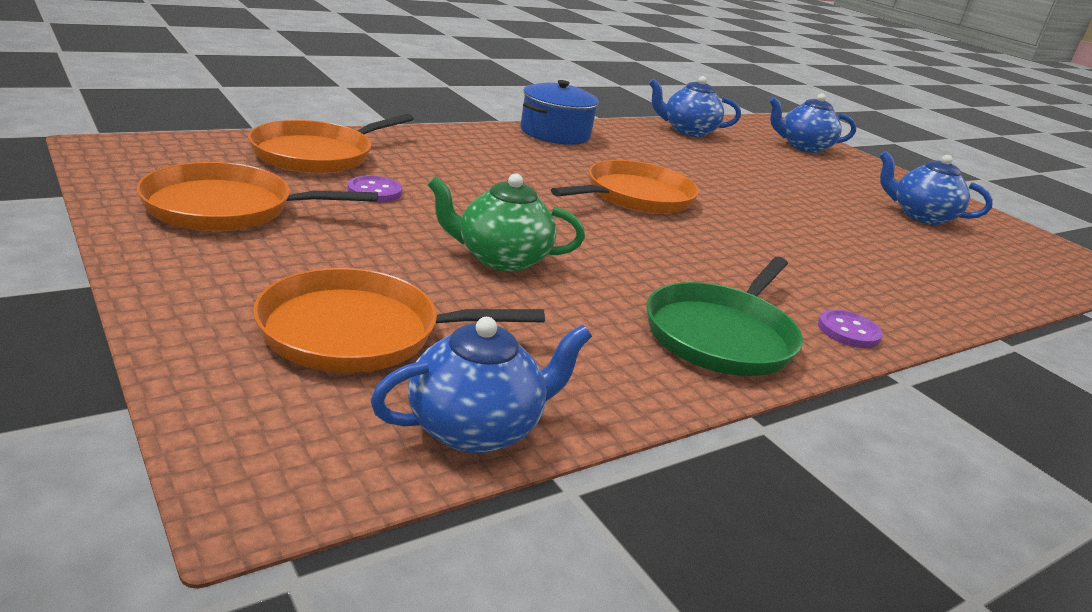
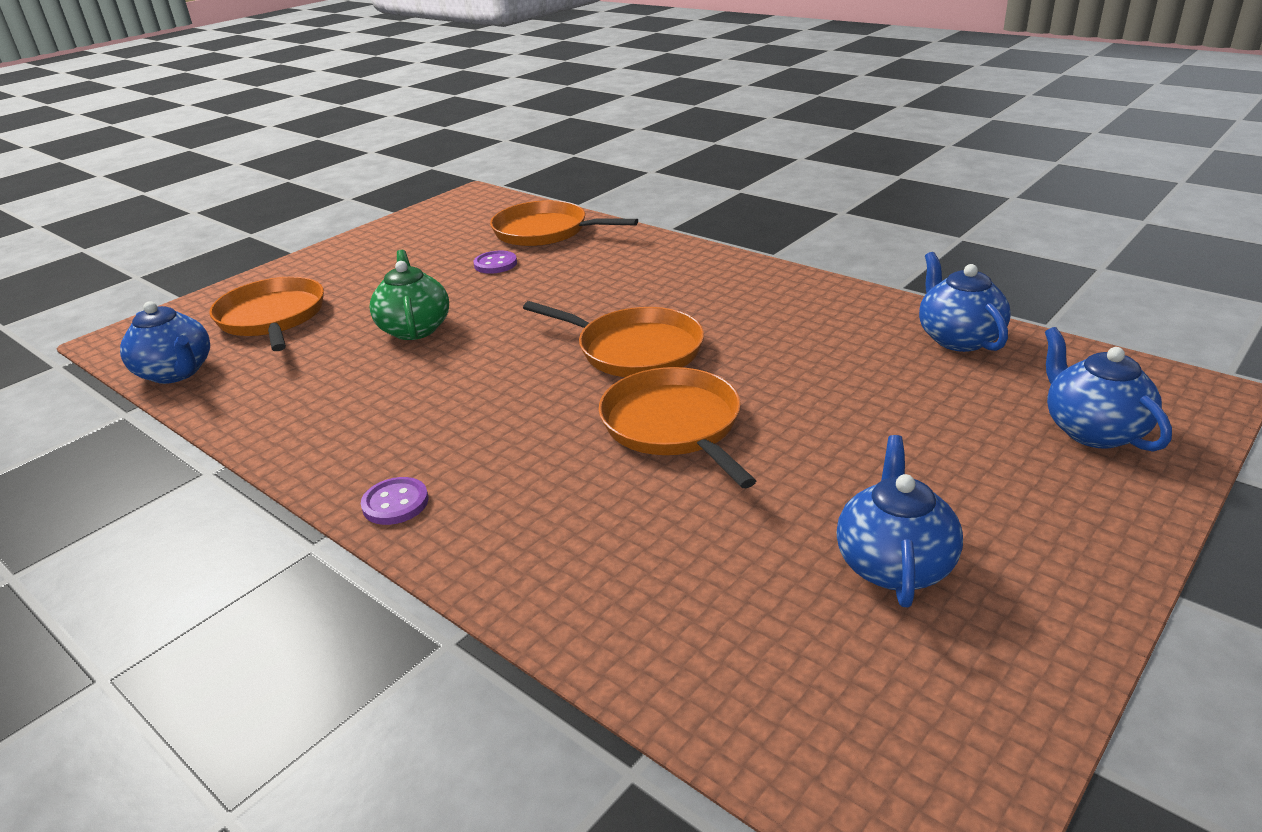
camera: 80 degrees right, 5 degrees up
(226, 208) = (415, 242): orange pan -> orange pan (674, 425)
(555, 133) = (772, 280): blue pot -> none
(722, 335) = (342, 435): green pan -> none

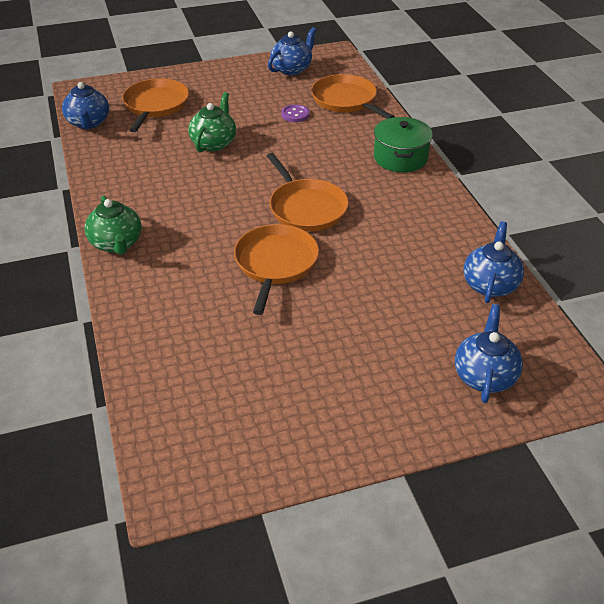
camera: 30 degrees right, 10 degrees up
(395, 503) = (116, 244): purple button -> green teapot
(685, 261) = (400, 158): none -> green pot
(894, 564) = (290, 387): blue teapot -> blue teapot (292, 69)

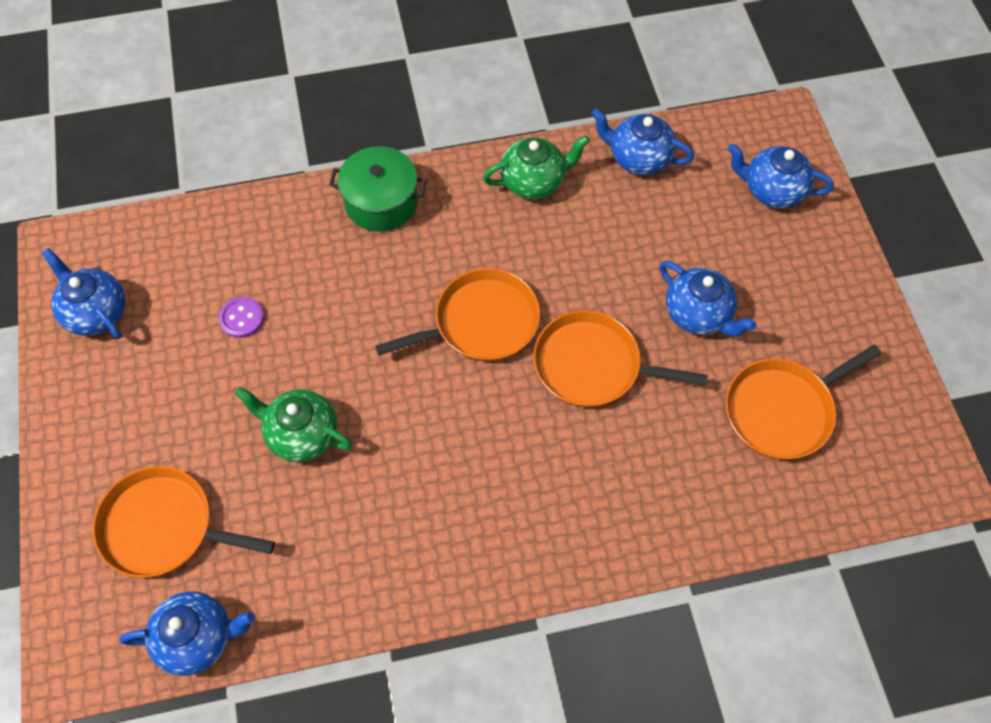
camera: 85 degrees left, 20 degrees up
(116, 244) = (540, 563): green teapot -> green teapot (534, 181)
(332, 323) = (698, 314): none -> blue teapot
(346, 100) = (216, 247): orange pan -> orange pan (782, 410)

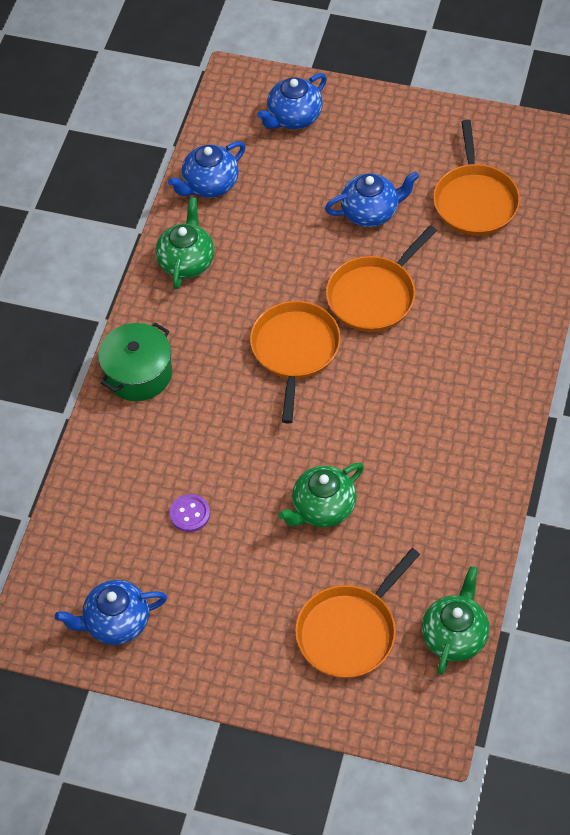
camera: 60 degrees left, 5 degrees down
(198, 638) = (454, 636): blue teapot -> green teapot

